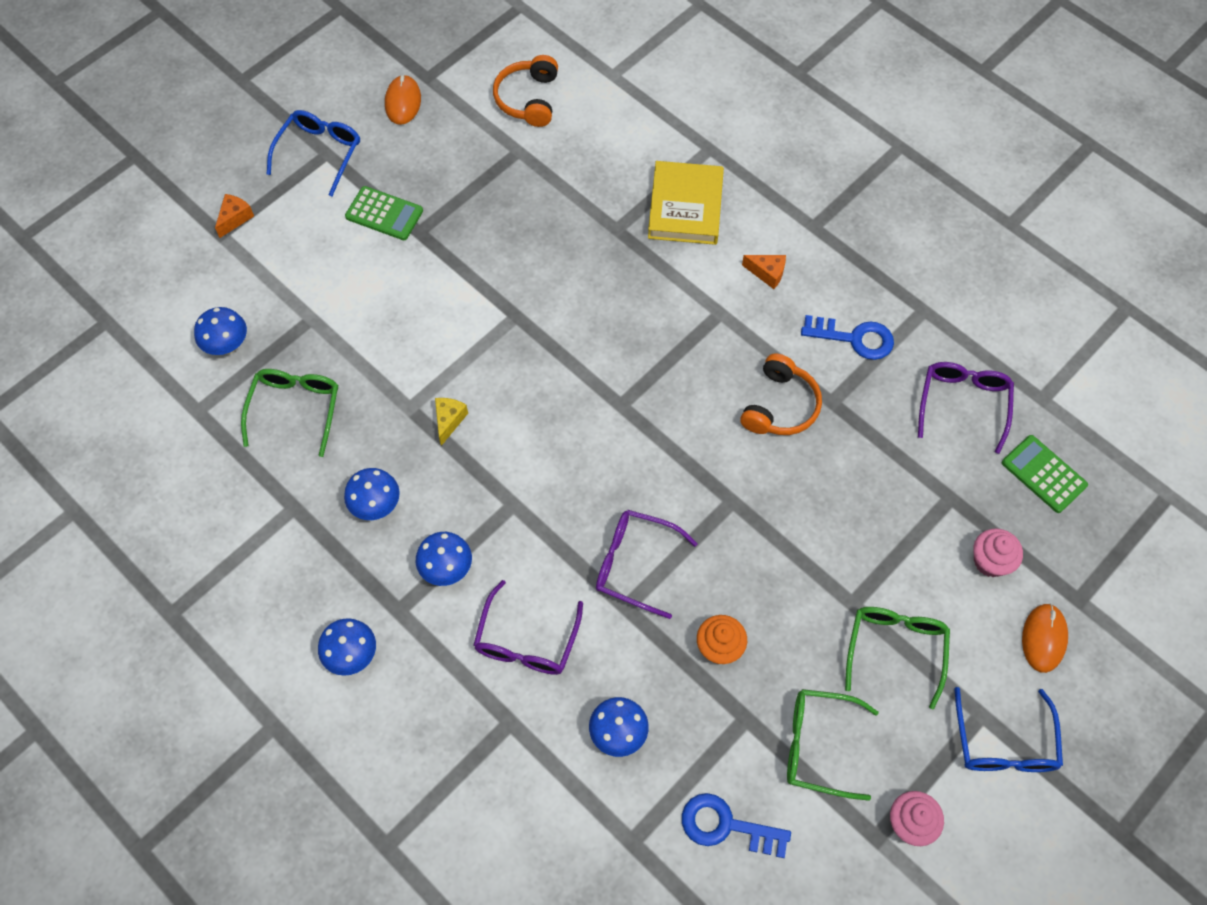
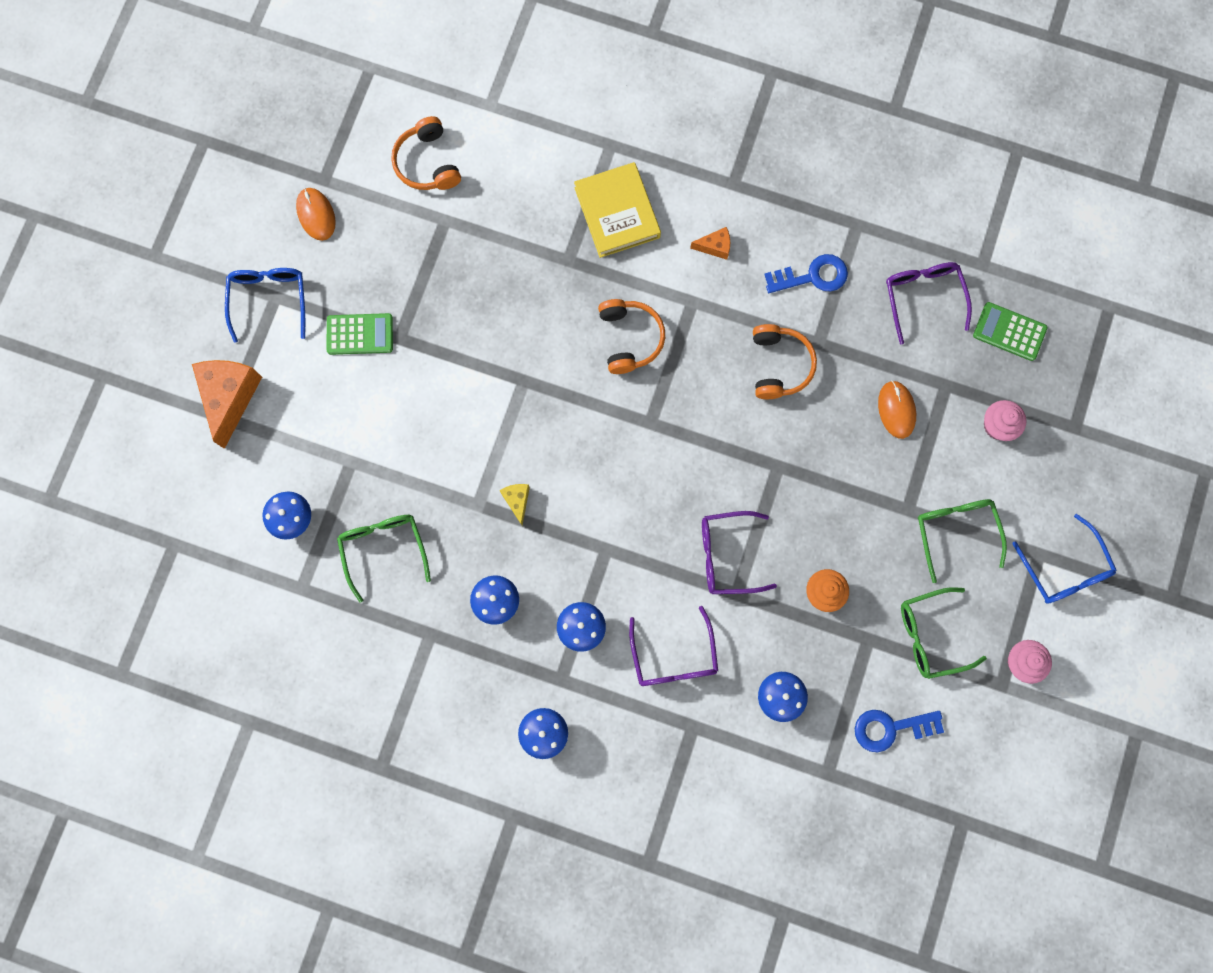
camera: 25 degrees left, 15 degrees up
(235, 218) = (230, 397): orange cheese -> orange cheese, size x2.06
(640, 320) = (630, 338): none -> orange headphones
(1044, 638) = (1061, 471): orange mouse -> orange mouse (896, 410)

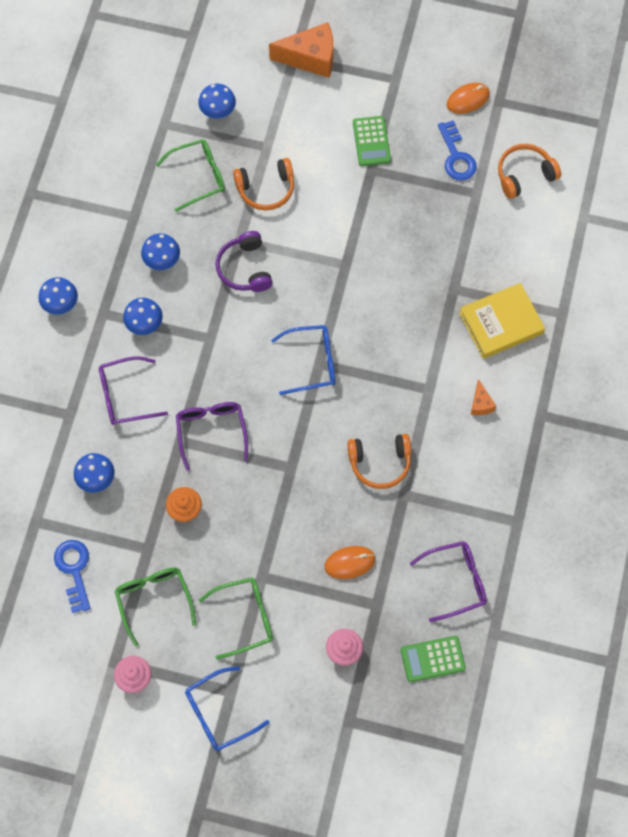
camera: 85 degrees right, 10 degrees down
(269, 300) = (392, 75): blue glasses -> blue glasses (312, 362)
(517, 501) = (244, 268): yellow cheese -> purple headphones
(630, 338) = (390, 342): orange headphones -> orange headphones (266, 189)
(812, 276) = (464, 485): blue key -> blue key (456, 156)
(1009, 332) = (432, 659): green calculator -> green calculator turned 120 degrees counterclockwise

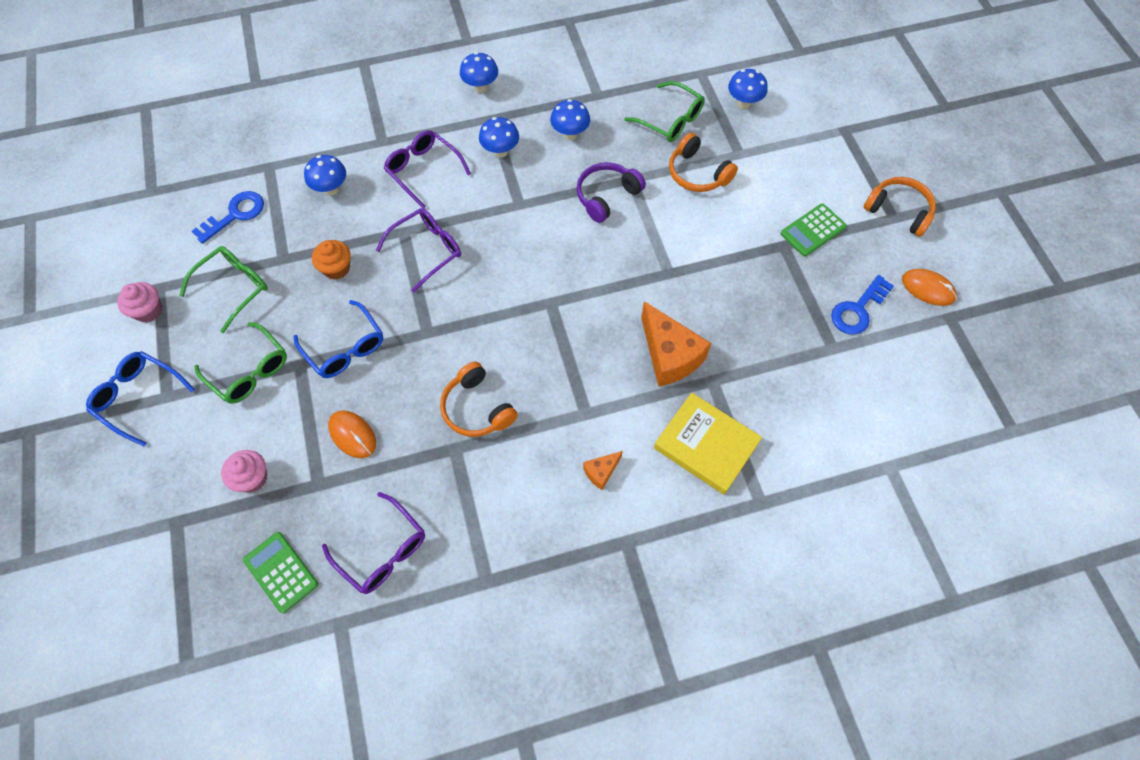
camera: 60 degrees right, 5 degrees down
(310, 58) = (855, 142): orange cheese -> orange cheese (669, 355)
(312, 362) = (547, 295): blue glasses -> blue glasses (345, 348)
(524, 175) = (890, 382): orange headphones -> orange headphones (898, 211)

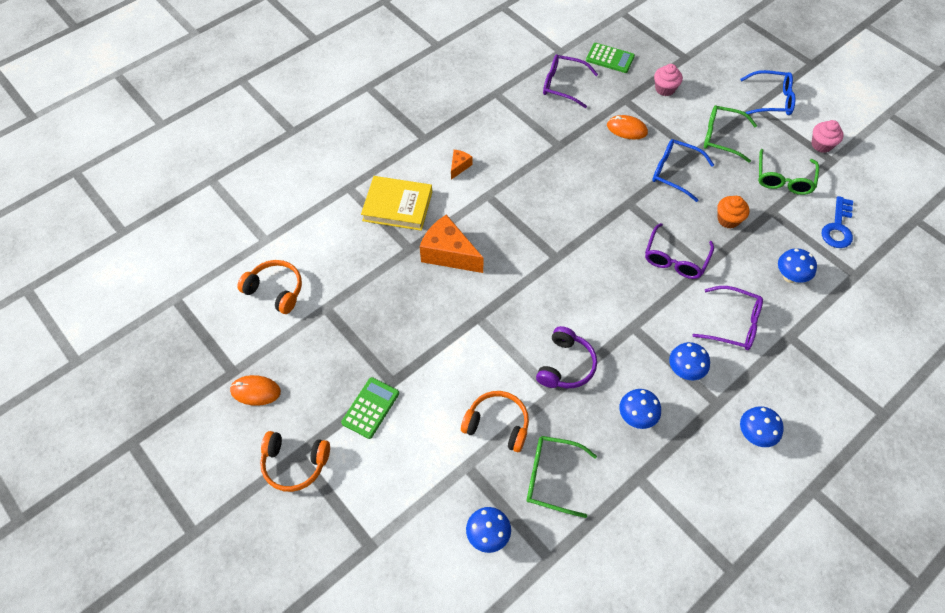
camera: 155 degrees right, 5 degrees down
(477, 408) = (561, 171): orange headphones -> orange headphones (275, 290)
(858, 309) = (313, 347): blue key -> none

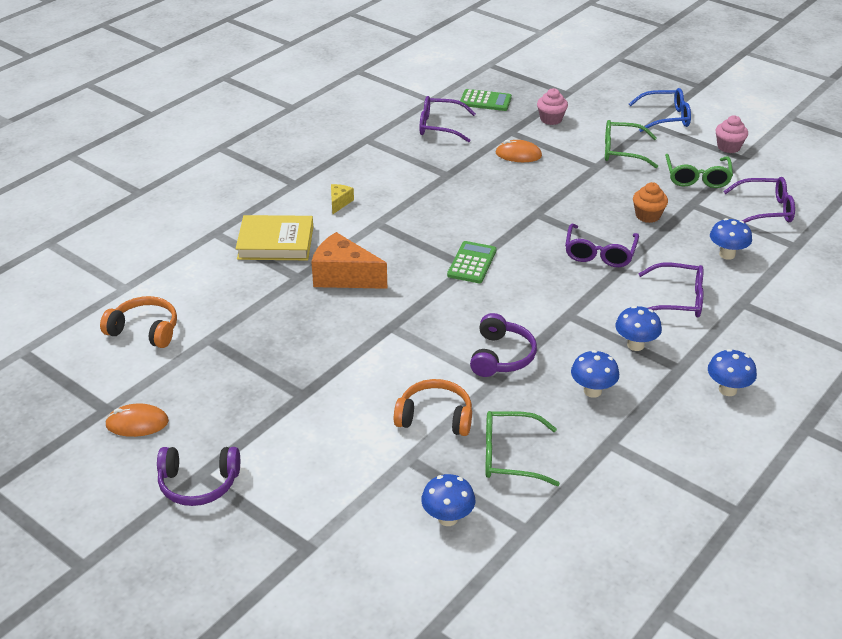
camera: 10 degrees left, 20 degrees down
(294, 464) = (198, 484): orange headphones -> purple headphones
(370, 408) = (281, 421): green calculator -> green calculator (472, 263)
(459, 166) = (339, 203): orange cheese -> yellow cheese
(675, 172) = (580, 184): blue glasses -> none
(838, 227) = (765, 210): blue key -> purple glasses

